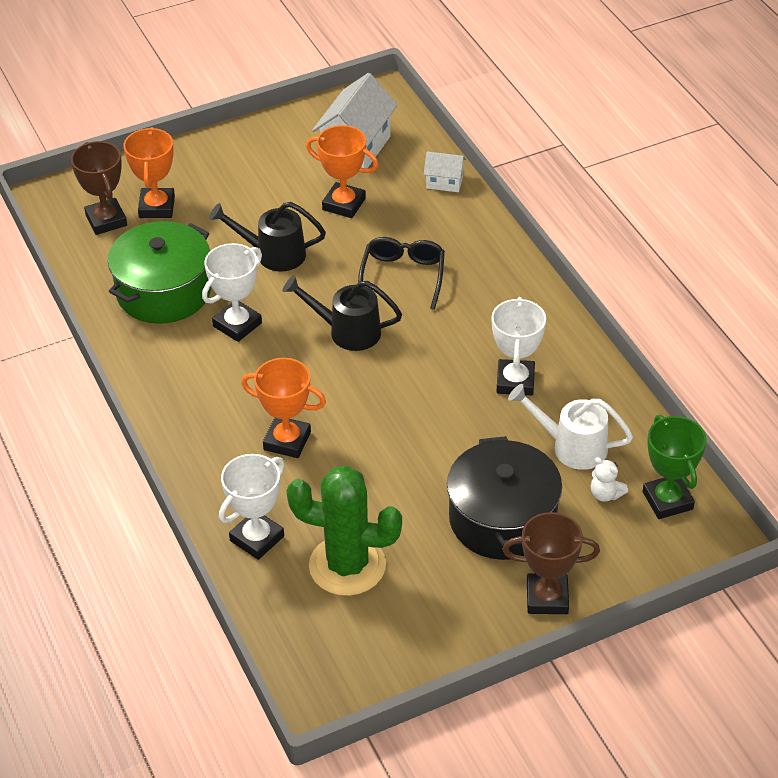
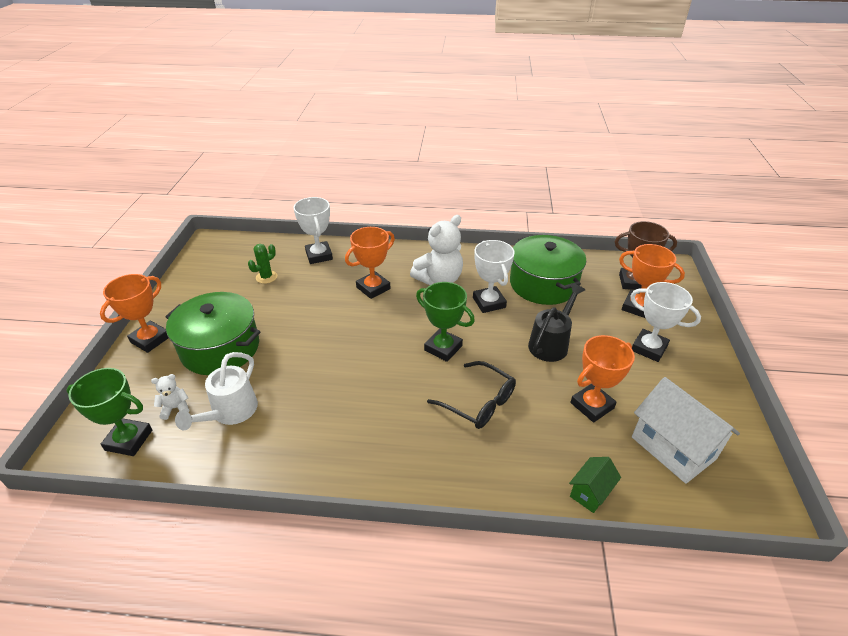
camera: 120 degrees right, 5 degrees down
(221, 387) = (439, 279): none -> white teddy bear
(347, 331) = (443, 348): black watering can -> green trophy
(347, 566) = (266, 277): green cactus -> green cactus, size x0.45
(444, 182) = (590, 492): white house -> green house
(502, 519) = (220, 348): black pot -> green pot
(515, 381) = (316, 414): white trophy -> white trophy (649, 348)
(547, 598) = (150, 339): brown trophy -> orange trophy
(571, 446) = (230, 412): white watering can -> white watering can turned 150 degrees clockwise

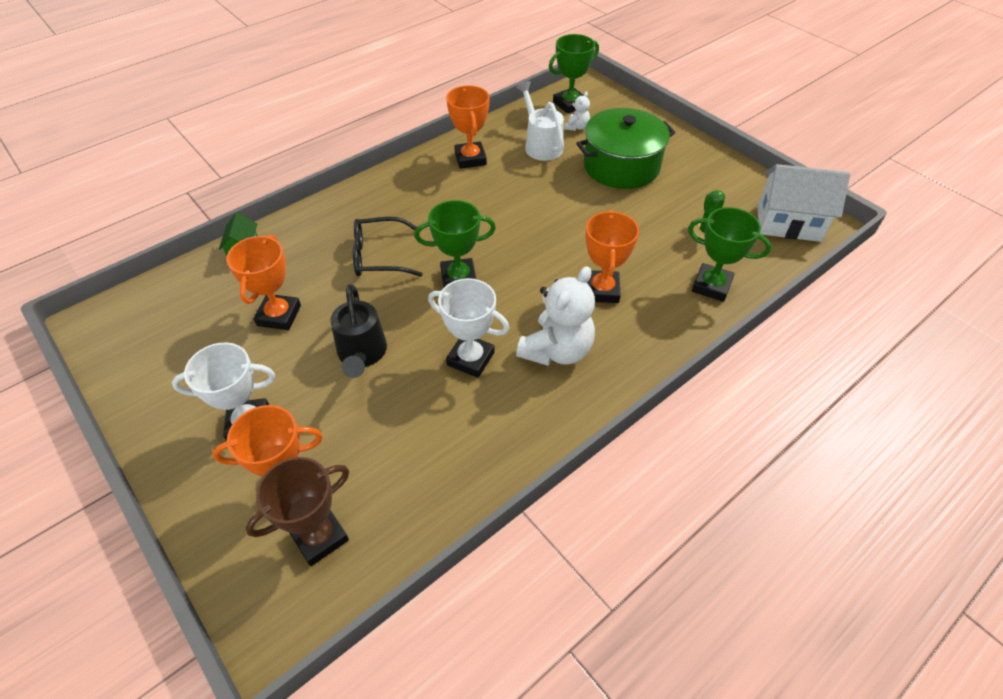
camera: 135 degrees right, 10 degrees up
(150, 339) = (675, 140): orange trophy -> orange trophy (470, 159)
(319, 255) = (711, 286): white trophy -> green trophy
(439, 279) = (556, 350): white teddy bear -> white teddy bear turned 150 degrees counterclockwise
(543, 284) = (436, 435): green pot -> none
(673, 448) = (187, 323): white house -> white house (788, 223)

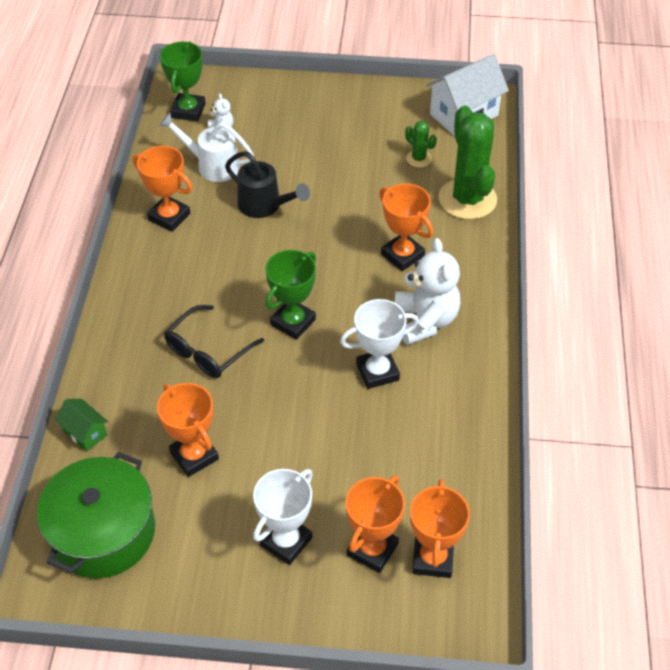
camera: 45 degrees left, 0 degrees up
(319, 537) = (432, 558): brown trophy -> orange trophy
(362, 354) = (298, 430): black watering can -> black watering can (264, 206)
(621, 166) = (298, 143): green pot -> green pot (103, 532)
(711, 286) = (467, 199): green trophy -> green cactus

